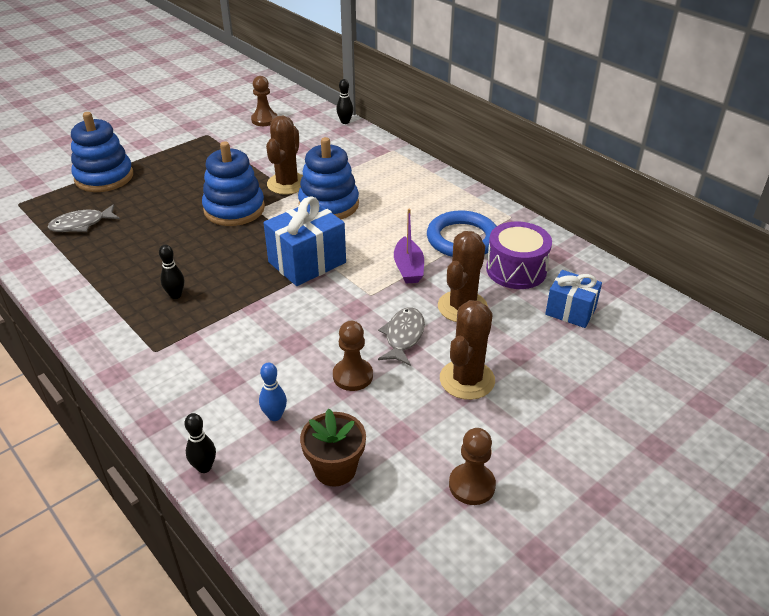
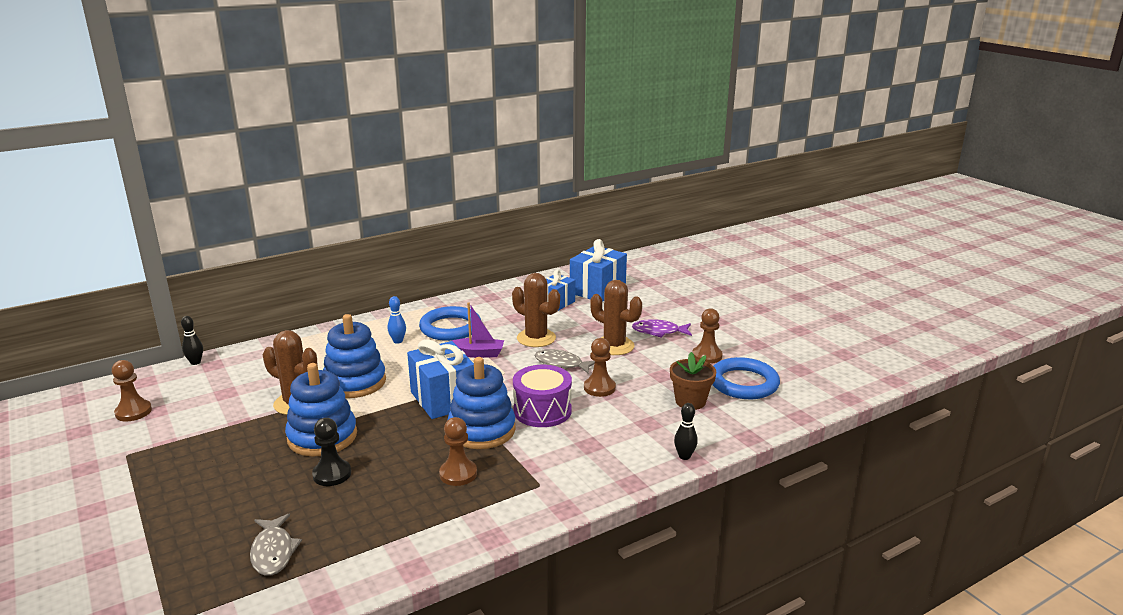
camera: 80 degrees left, 15 degrees down
(104, 177) = (163, 539): blue stacking toy -> blue stacking toy (482, 430)
(175, 295) = (458, 474): black bowling pin -> brown pawn
(178, 227) = (332, 474): none -> black pawn
(275, 416) = (635, 423): blue bowling pin -> blue bowling pin (398, 341)
(399, 533) = (743, 383): none -> blue ring
(516, 270) = (501, 313): purple drum -> purple drum (542, 411)
(529, 424) = (659, 332): none -> purple fish
(635, 346) = (597, 290): none -> blue gift

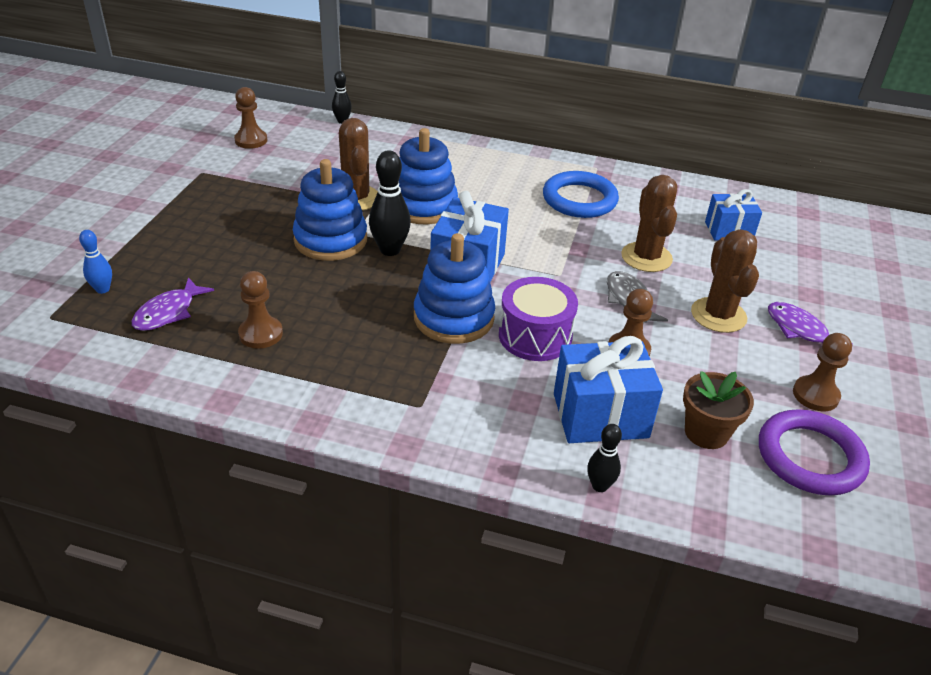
camera: 45 degrees right, 15 degrees up
(273, 552) = (168, 312): grey fish -> purple fish
(332, 474) = (290, 277): black pawn -> none
(376, 419) = (390, 250): none -> black bowling pin
(398, 341) = (514, 187): blue bowling pin -> blue bowling pin (102, 289)
(458, 474) = (374, 345): brown pawn -> brown pawn (261, 334)
(477, 354) = (564, 240): purple boat -> none
(597, 290) = (801, 241): blue gift -> blue gift (600, 415)
(743, 383) = (810, 457): blue ring -> purple ring

